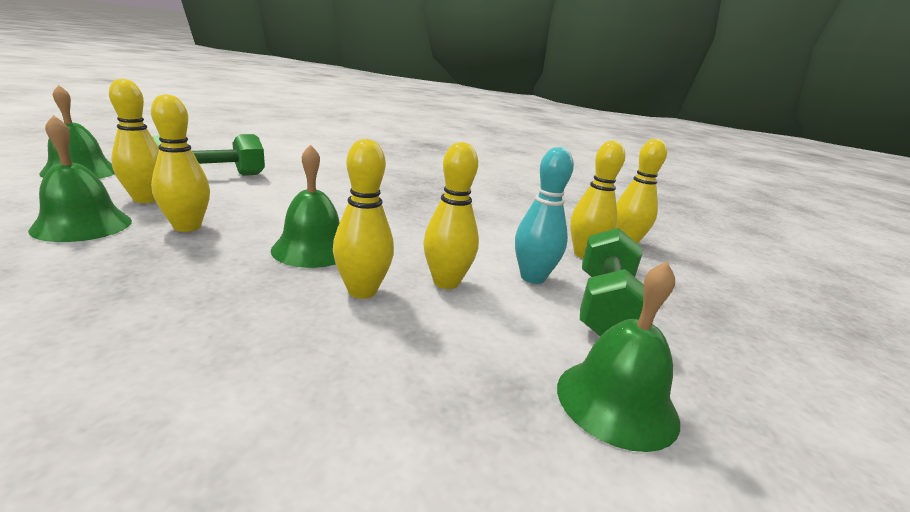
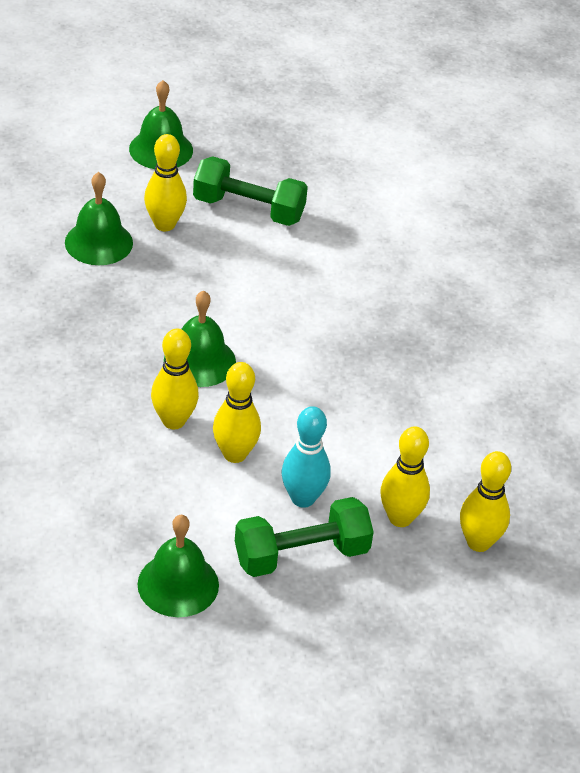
camera: 55 degrees right, 20 degrees up
(187, 227) = (153, 282): yellow bowling pin -> none

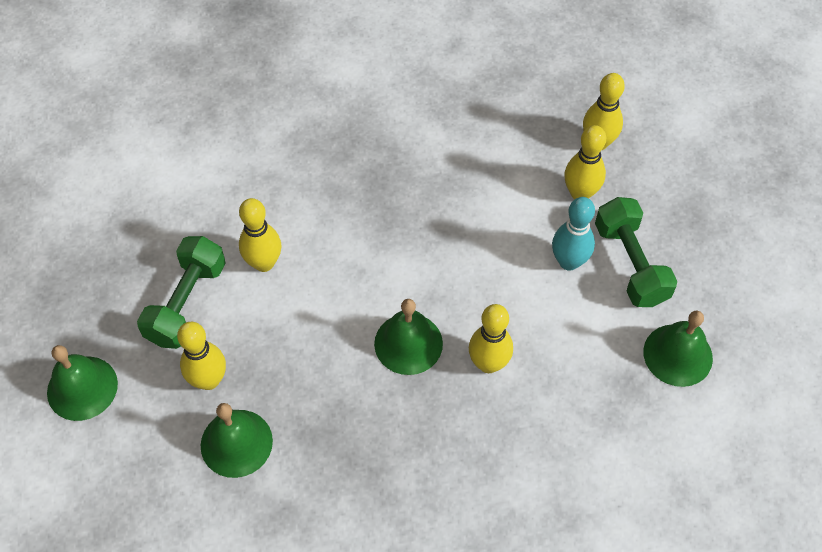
camera: 85 degrees left, 15 degrees up
(235, 454) = (524, 313): yellow bowling pin -> yellow bowling pin (264, 263)

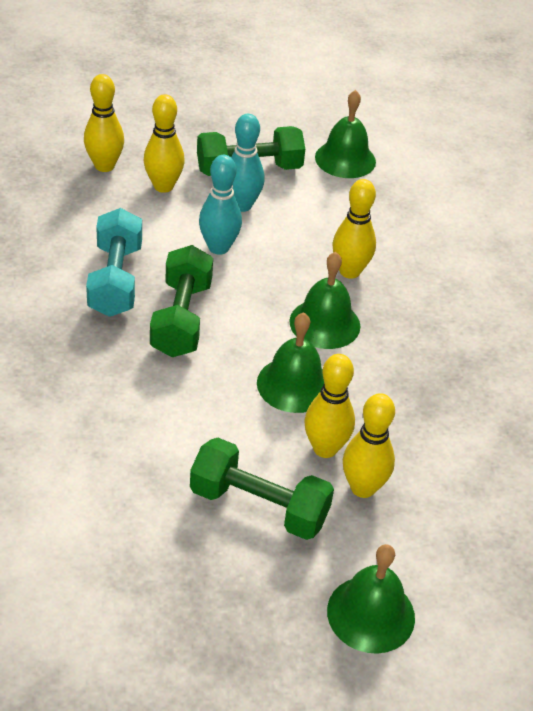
camera: 90 degrees left, 15 degrees down
(236, 443) = (438, 466): green bell -> green bell (294, 384)
(264, 263) = (212, 431): yellow bowling pin -> yellow bowling pin (325, 448)
(395, 228) = (181, 319): none -> green dumbbell
(436, 173) = (115, 280): none -> turquoise dumbbell
(499, 247) = (218, 247): none -> turquoise bowling pin

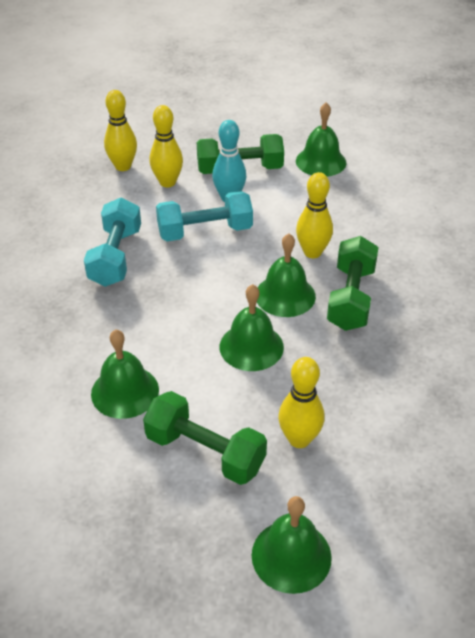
camera: 10 degrees right, 0 degrees up
(154, 440) = (125, 391): none -> green bell
(181, 319) = (164, 289): green dumbbell -> green dumbbell (351, 298)
(218, 247) = (205, 231): turquoise bowling pin -> turquoise dumbbell
(325, 448) = (270, 403): yellow bowling pin -> none

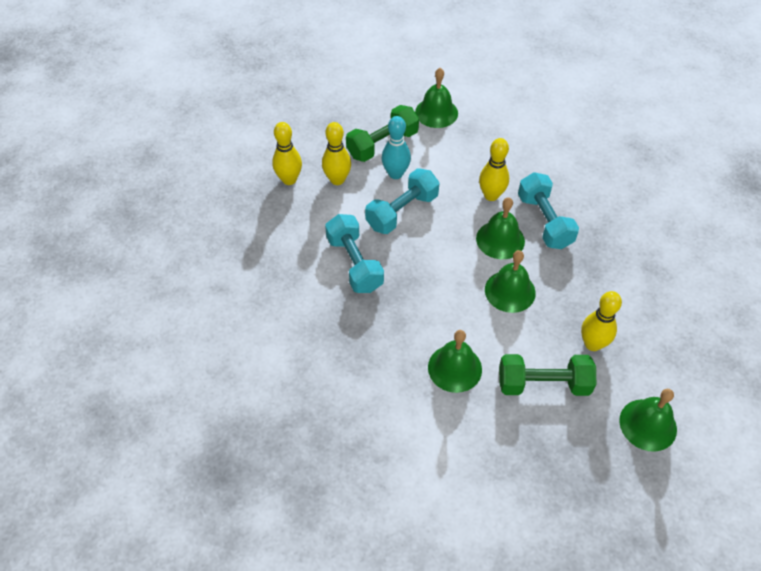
camera: 30 degrees left, 10 degrees up
(351, 298) = (544, 221): green dumbbell -> turquoise dumbbell

